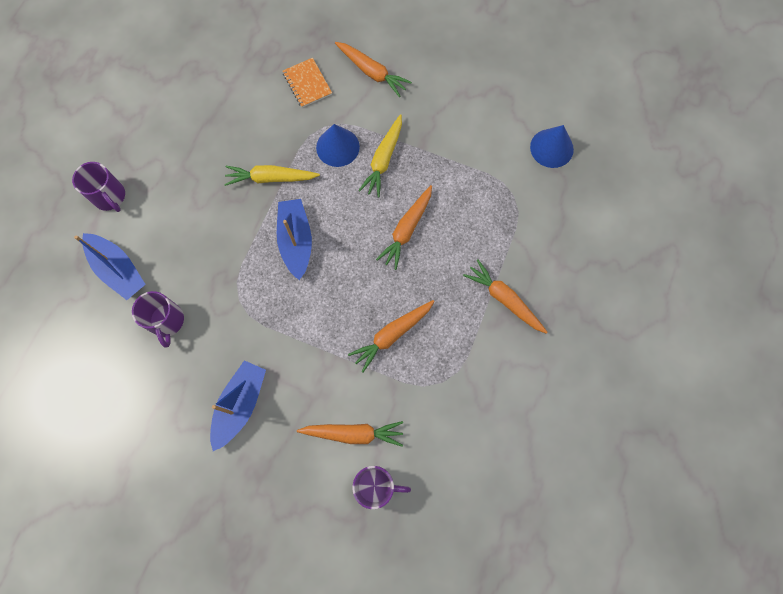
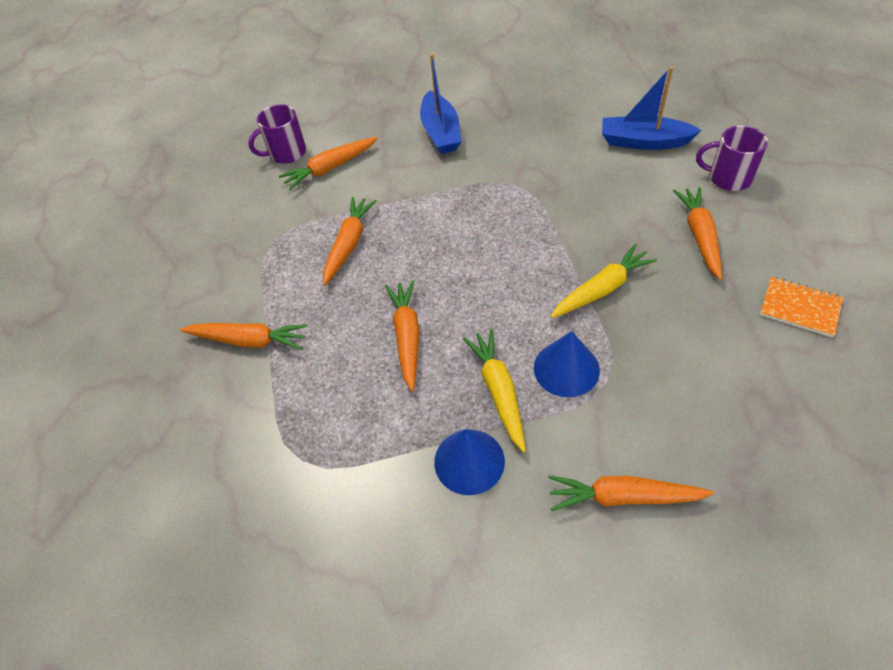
camera: 150 degrees right, 20 degrees down
(167, 321) = (559, 139): purple mug -> none
(179, 170) = (699, 236): none -> orange carrot
(296, 241) = (514, 255): blue boat -> none
(307, 83) = (685, 418): orange notebook -> orange notebook (800, 308)
(551, 148) = (282, 566): blue cone -> blue cone (469, 461)

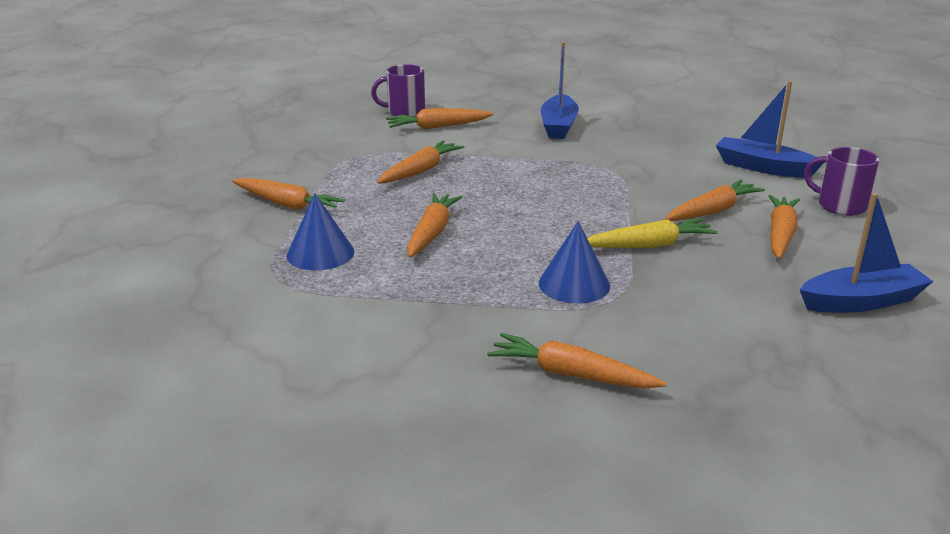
camera: 15 degrees right, 25 degrees down
(469, 461) = (432, 316): blue cone -> blue cone (320, 253)
(499, 391) = (495, 282): yellow carrot -> none
(631, 220) = (712, 211): none -> orange carrot
(800, 308) = (861, 301): orange notebook -> blue boat

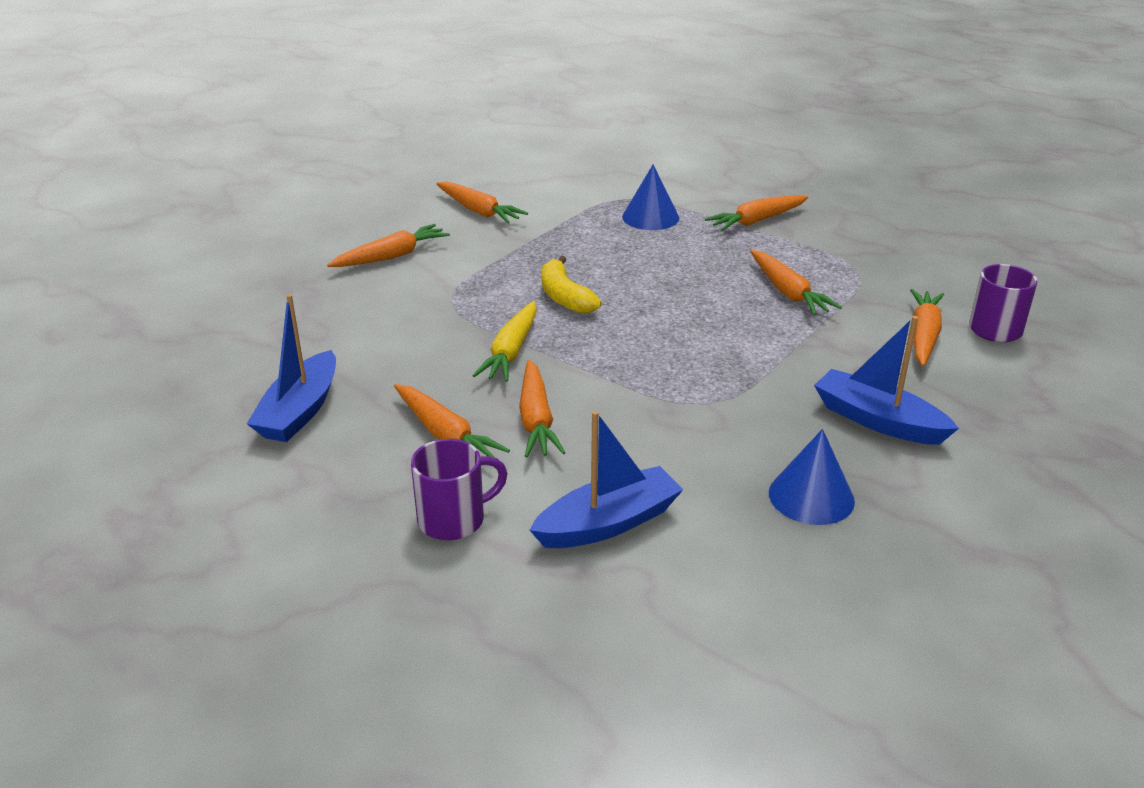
camera: 120 degrees right, 5 degrees up
(432, 233) = (642, 264): orange carrot -> orange carrot (479, 211)
(534, 249) = (564, 297): none -> yellow banana
(574, 284) = (491, 294): blue cone -> blue cone (811, 496)

